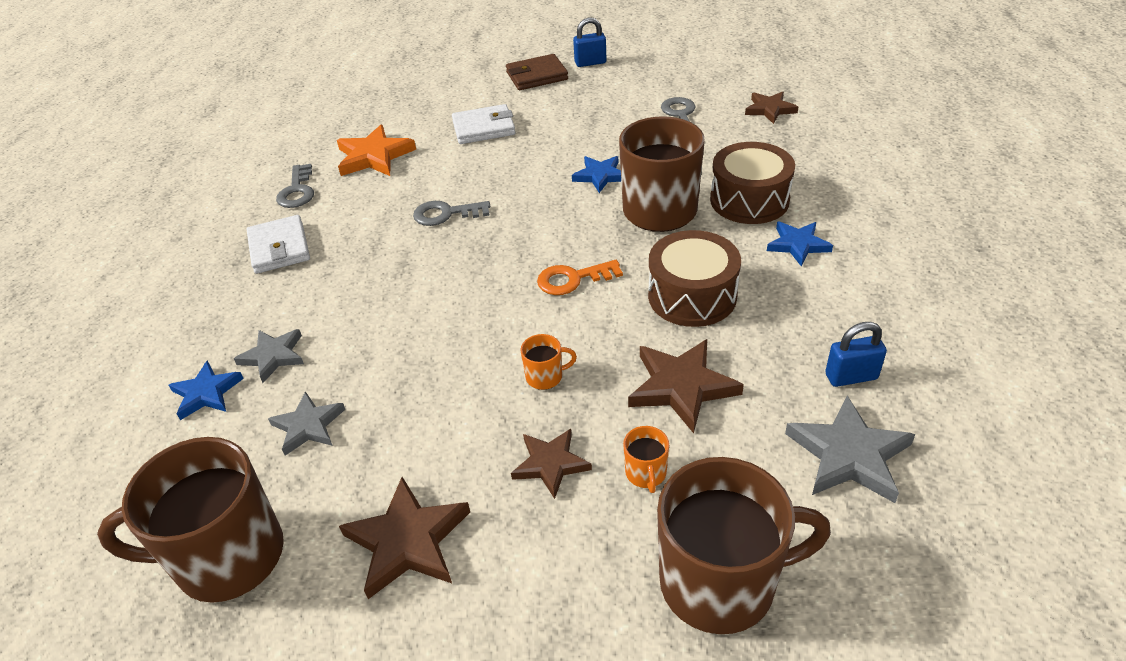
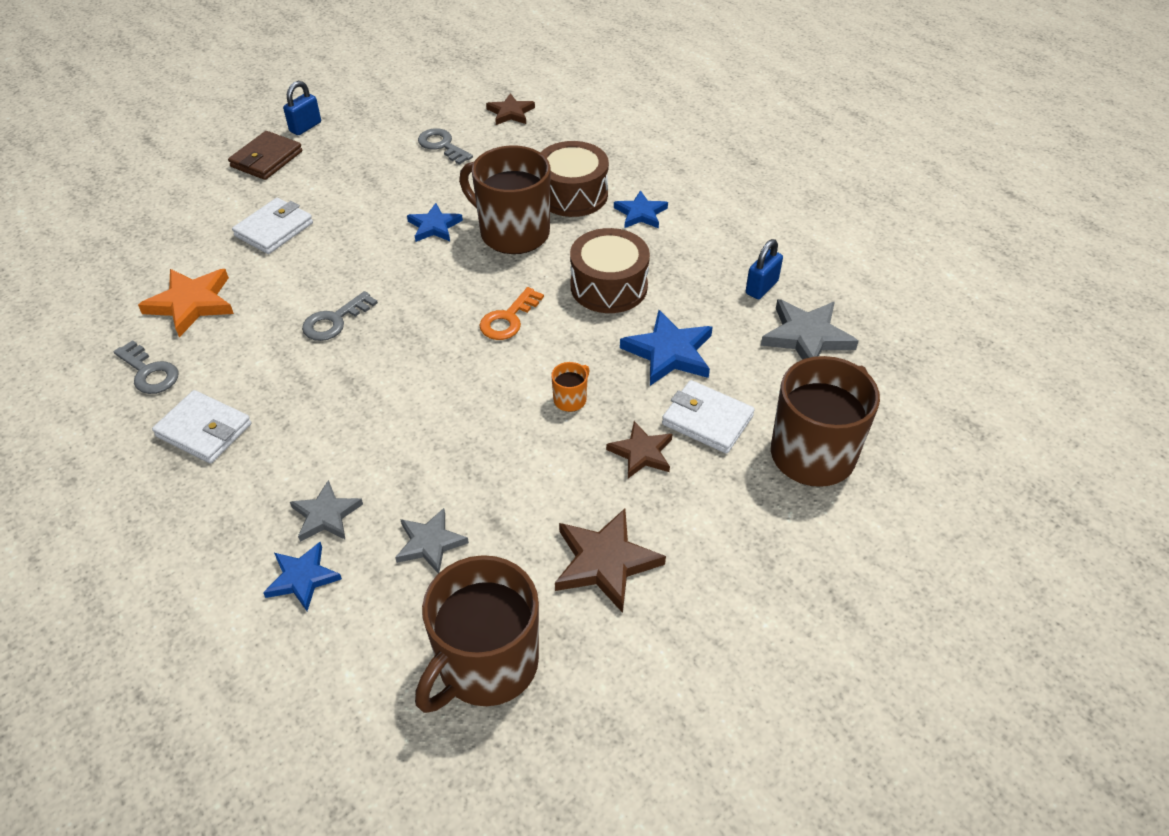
camera: 45 degrees left, 5 degrees up
(646, 473) = (707, 420): orange mug -> white wallet
(681, 387) = (669, 352): brown star -> blue star

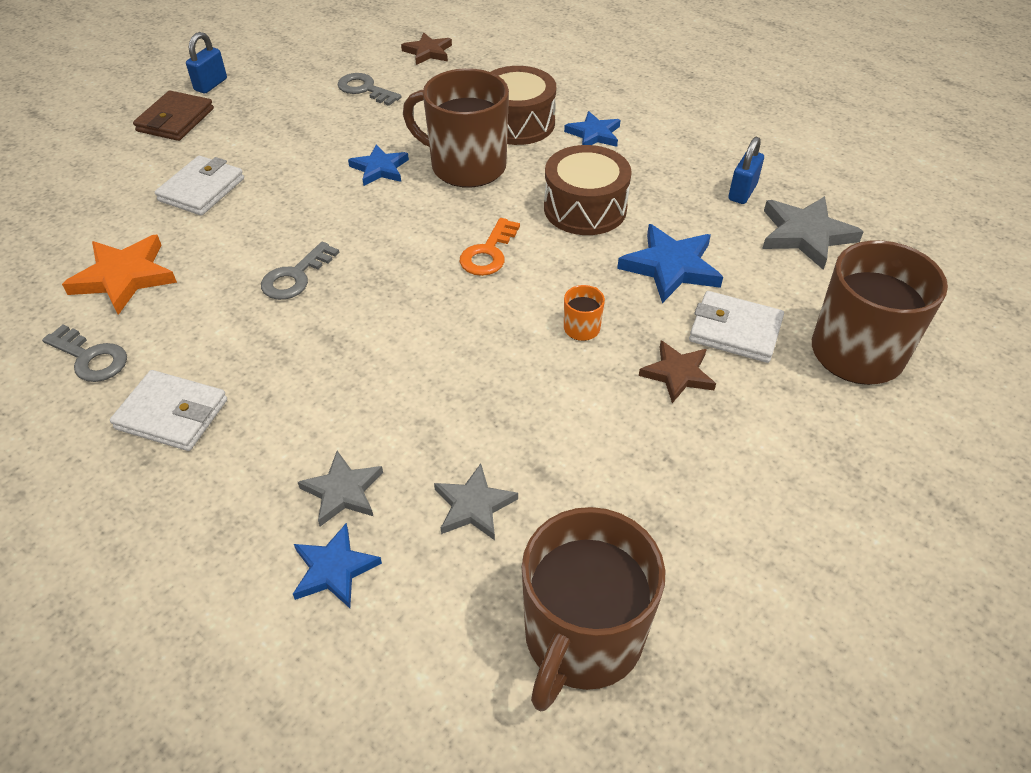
camera: 10 degrees left, 0 degrees up
(605, 562) = (678, 498): brown star -> none

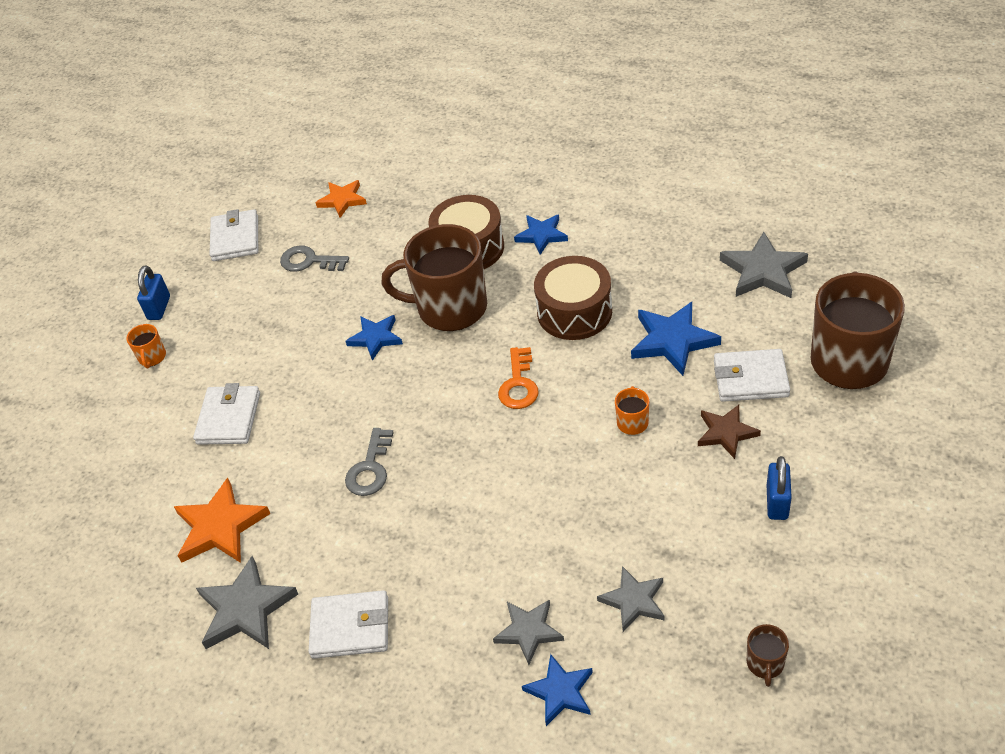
camera: 15 degrees left, 0 degrees up
(90, 358) = (245, 609): grey key -> grey star
(175, 120) = (152, 357): brown wallet -> orange mug
(314, 53) = (235, 238): none -> white wallet
(428, 52) = (342, 200): brown star -> orange star
(582, 638) = (765, 664): brown mug -> brown mug, size x0.41
(742, 192) = (694, 249): blue padlock -> blue padlock (777, 502)

